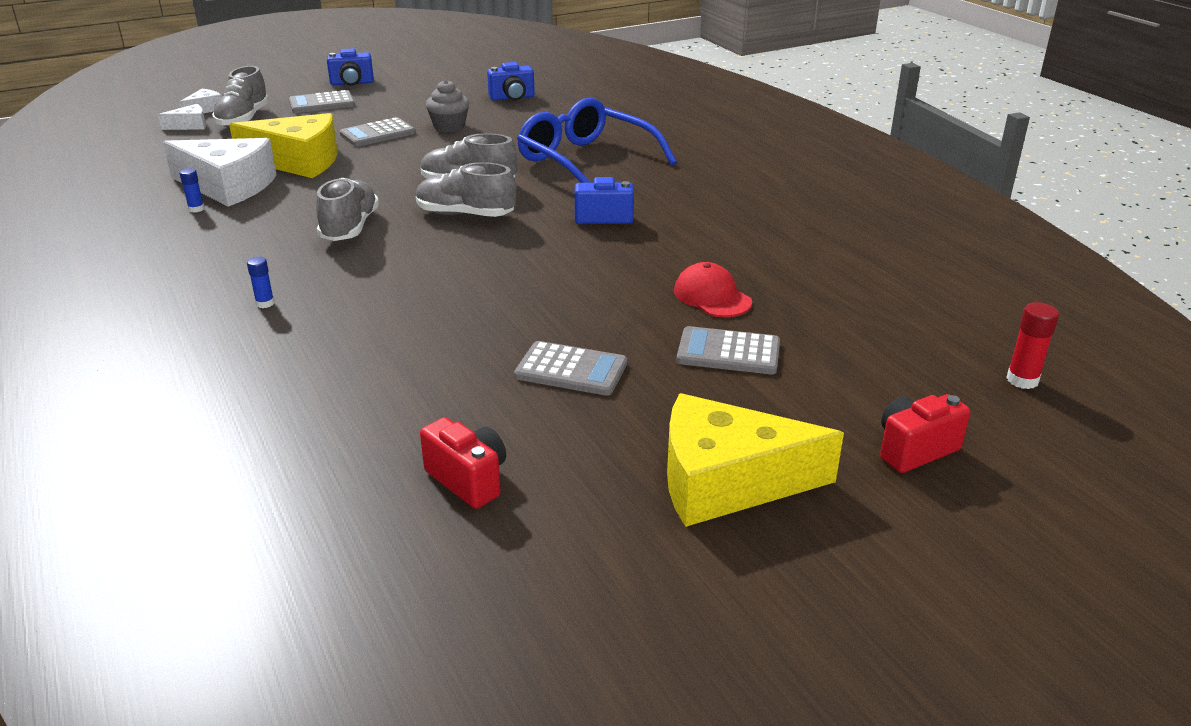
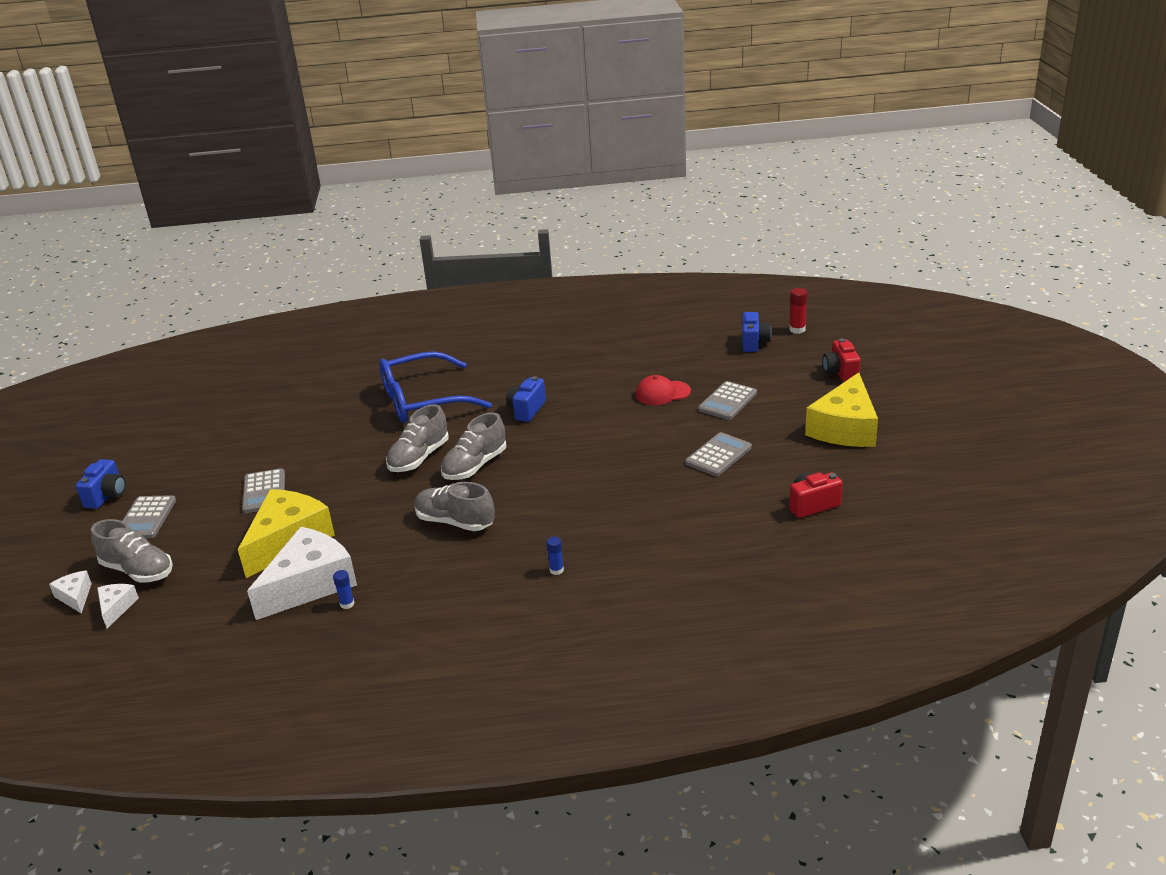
camera: 65 degrees left, 0 degrees up
(449, 126) = (286, 453): grey cupcake -> none
(512, 98) = (252, 413): blue camera -> blue camera (754, 343)

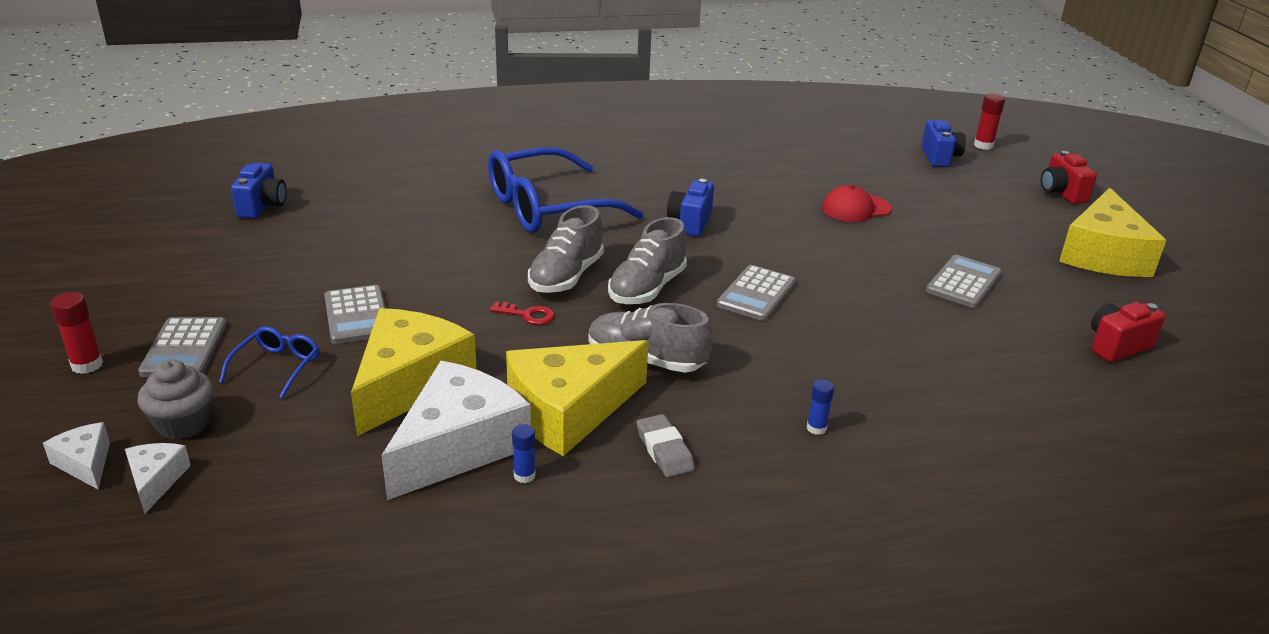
camera: 10 degrees left, 0 degrees up
(83, 531) = (87, 365): none -> red glue stick
(107, 496) = (119, 316): blue camera -> blue camera (262, 206)
(138, 570) = (183, 424): grey shoe -> grey cupcake
(204, 530) = (277, 366): none -> blue glasses
(382, 489) = (527, 315): none -> red key
(389, 559) = (568, 411): none -> yellow cheese
(445, 586) = (664, 450): none -> grey eraser
(727, 401) = (942, 220): grey calculator -> grey calculator (756, 294)

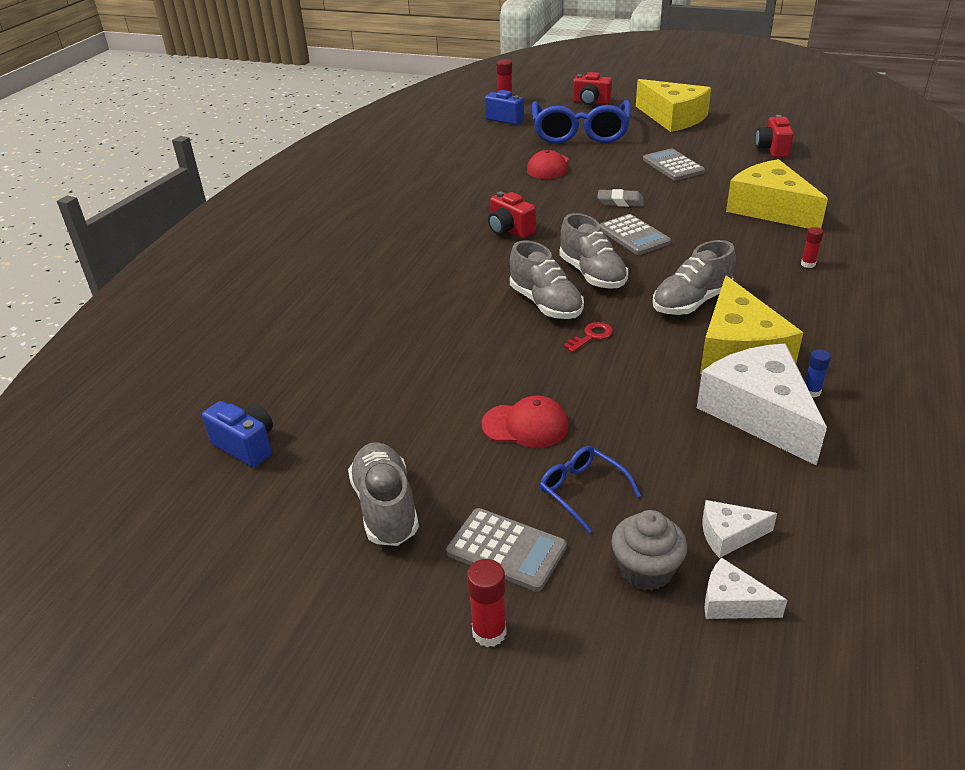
camera: 55 degrees left, 5 degrees up
(85, 463) = (680, 653): white cheese -> white cheese (729, 535)
(214, 282) = (385, 507): none -> grey shoe
(357, 315) = (525, 425): grey calculator -> red cap
(409, 383) = (656, 419): yellow cheese -> yellow cheese (770, 209)
(546, 208) = (422, 284): blue glasses -> blue glasses (580, 133)
(664, 450) = (806, 325): grey eraser -> grey eraser (620, 202)
(690, 223) = (509, 230): blue camera -> red camera
(816, 428) = (808, 264): blue glue stick -> red glue stick

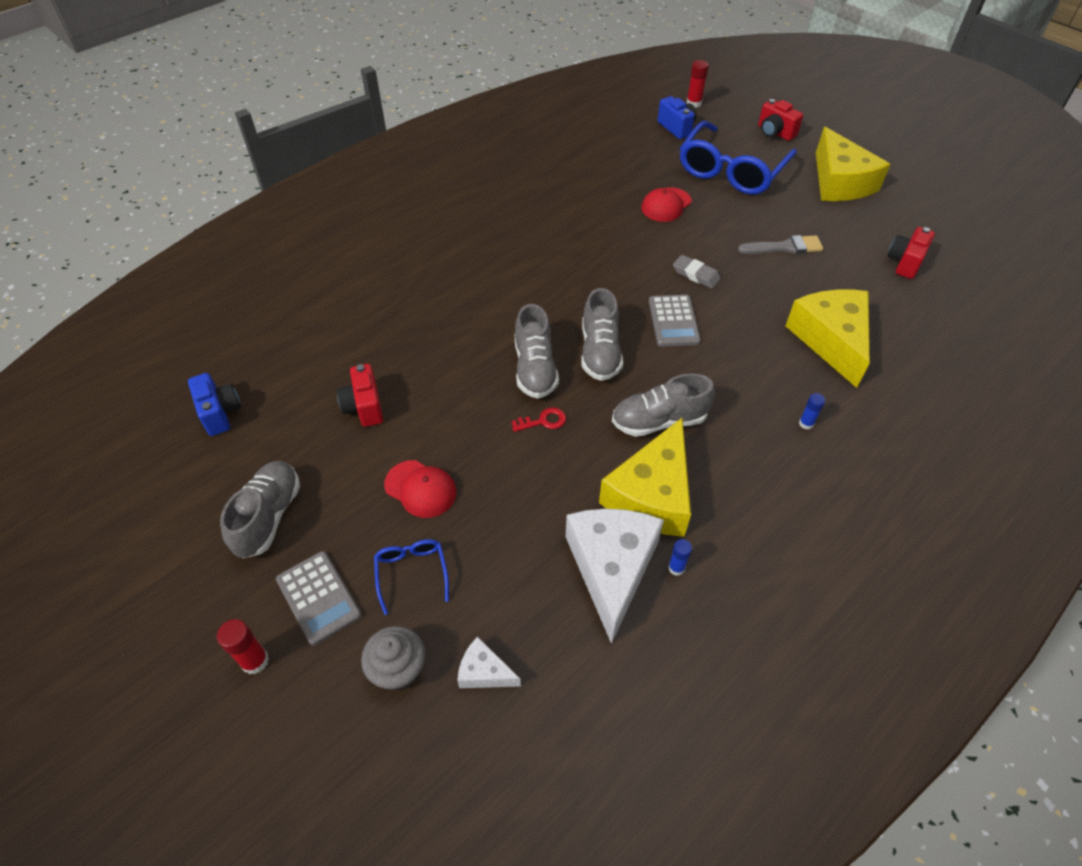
camera: 25 degrees right, 15 degrees up
(509, 230) = (571, 271): red camera -> red camera (364, 407)
(673, 166) = (784, 247): grey calculator -> grey brush
(732, 602) = (435, 732): white cheese -> none
(808, 264) = (806, 423): red glue stick -> blue glue stick

